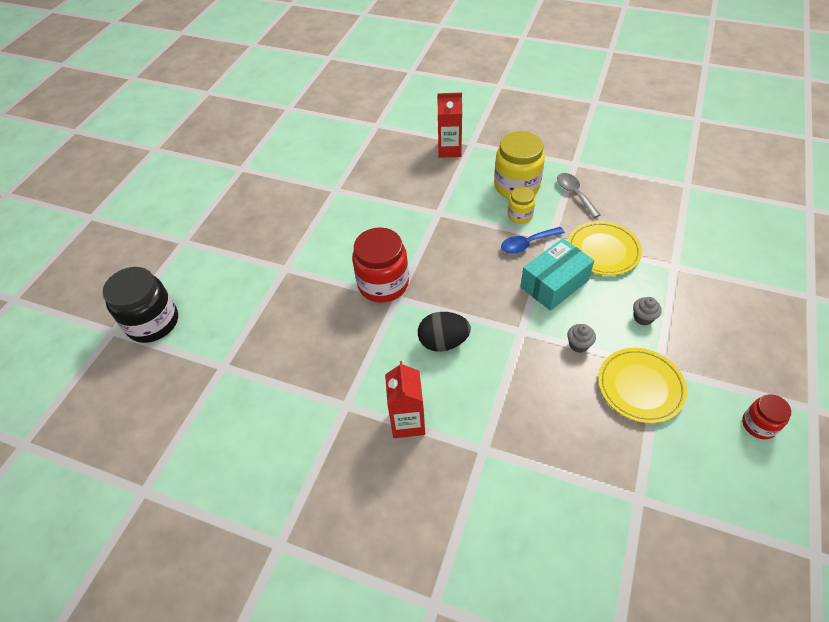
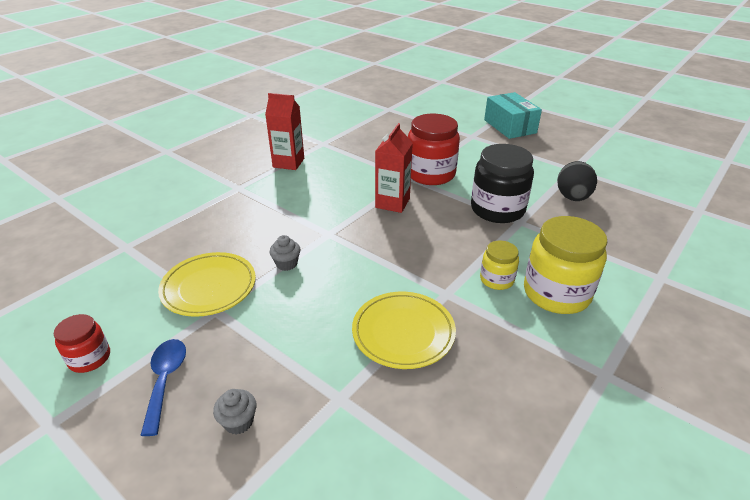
camera: 105 degrees right, 15 degrees down
(153, 322) = (441, 91): black jar -> black jar (497, 209)
(443, 342) = (347, 190): black egg -> black egg (572, 197)
(449, 150) = (644, 254): red carton -> red carton (392, 203)
(527, 244) = (444, 271): blue spoon -> blue spoon (165, 380)
(554, 284) = (373, 273): turquoise box -> turquoise box (510, 126)
(574, 194) = (526, 346): grey spoon -> none
(643, 318) = (282, 325): grey cupcake -> grey cupcake (238, 422)

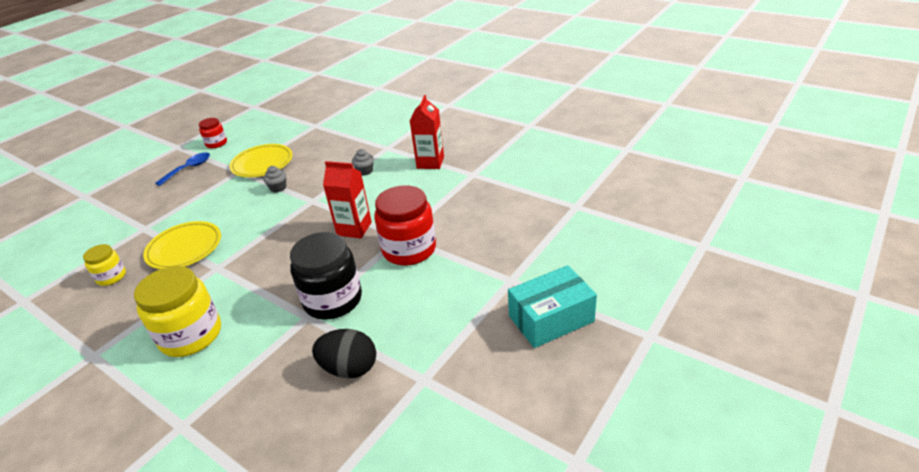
camera: 90 degrees right, 0 degrees up
(165, 380) = (189, 169): blue spoon -> blue spoon turned 45 degrees counterclockwise
(238, 422) = (147, 197): grey cupcake -> grey cupcake (365, 171)
(496, 279) = (223, 297): yellow jar -> yellow jar (111, 277)

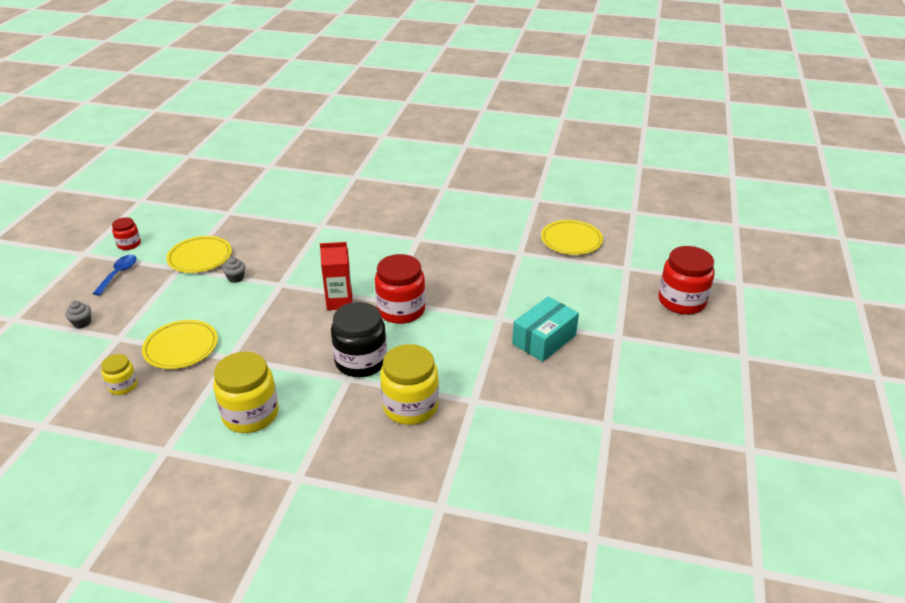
camera: 25 degrees left, 0 degrees up
(349, 368) = (410, 406): black egg -> yellow jar
(365, 171) = (314, 250): grey cupcake -> grey cupcake (82, 323)
(430, 162) = (372, 233): red carton -> none
(645, 201) = (571, 240): none -> yellow plate
(763, 304) = (681, 301): none -> red jar

